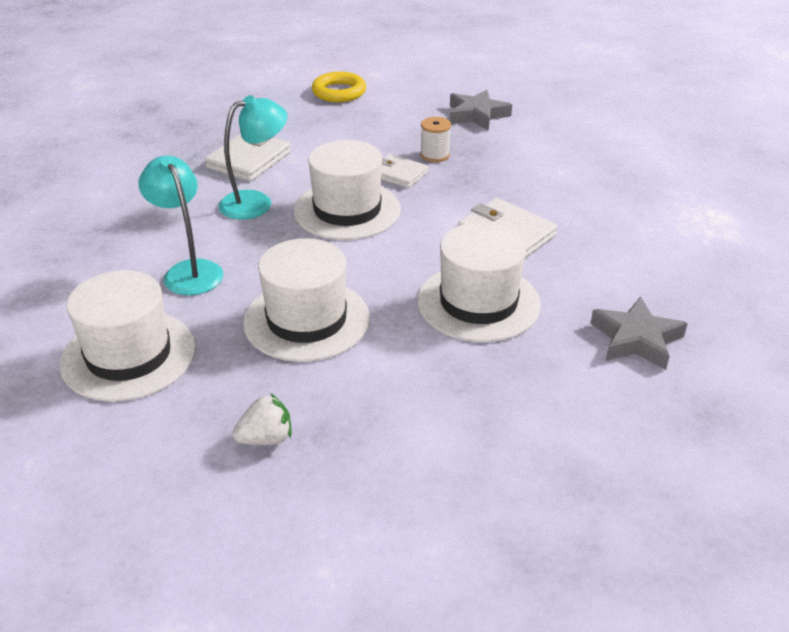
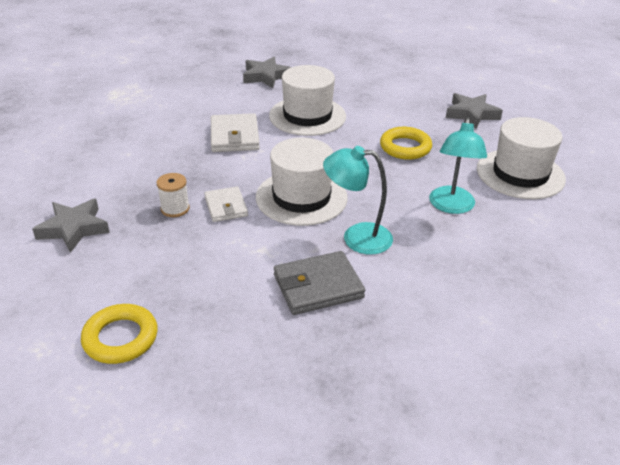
camera: 140 degrees left, 0 degrees up
(249, 160) = (318, 286): white wallet -> grey wallet
(266, 438) = (471, 114): white strawberry -> grey star
(306, 320) = (405, 147): white hat -> yellow ring

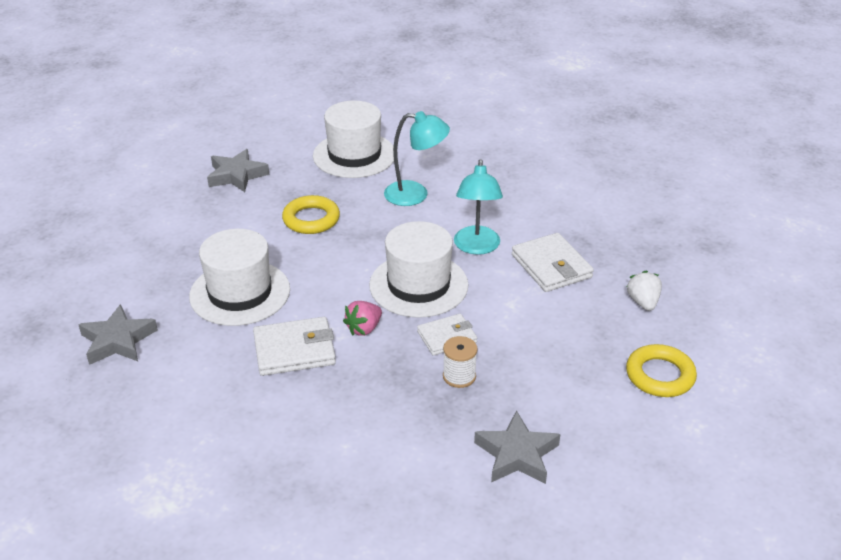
camera: 95 degrees left, 0 degrees up
(240, 351) = (643, 302): none -> white strawberry
(250, 167) = (364, 329): none -> pink strawberry
(318, 286) = (551, 266): grey wallet -> white wallet

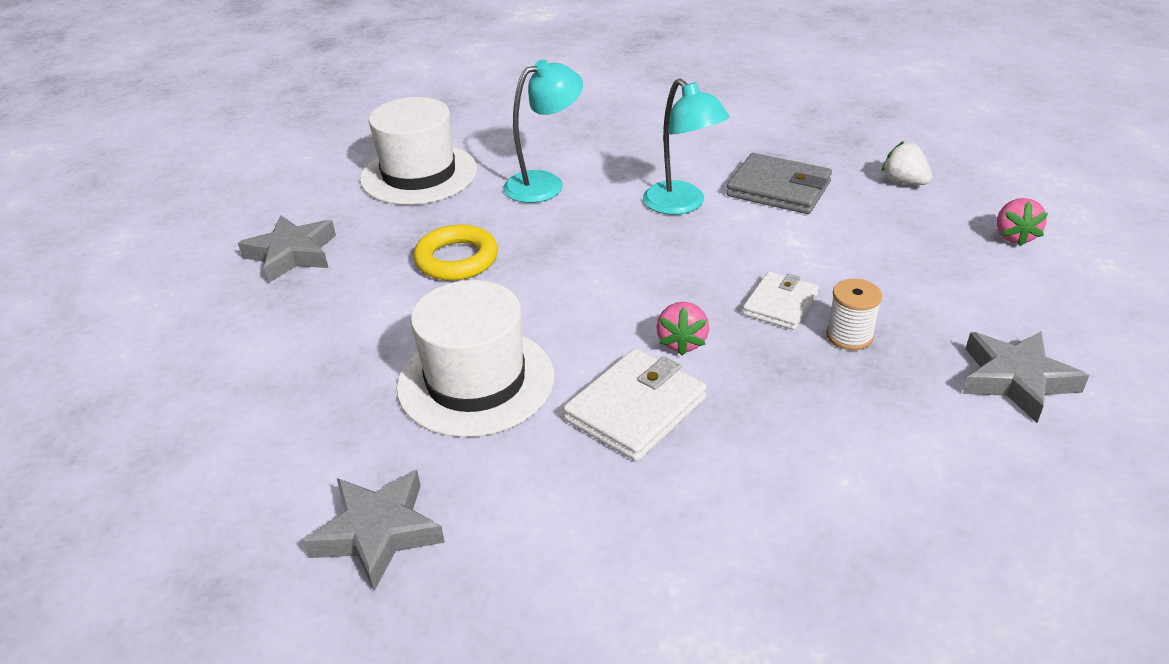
camera: 35 degrees left, 0 degrees up
(418, 285) = (676, 268): white hat -> none
(551, 266) = (778, 189): white wallet -> grey wallet
(660, 375) = (1014, 236): yellow ring -> pink strawberry

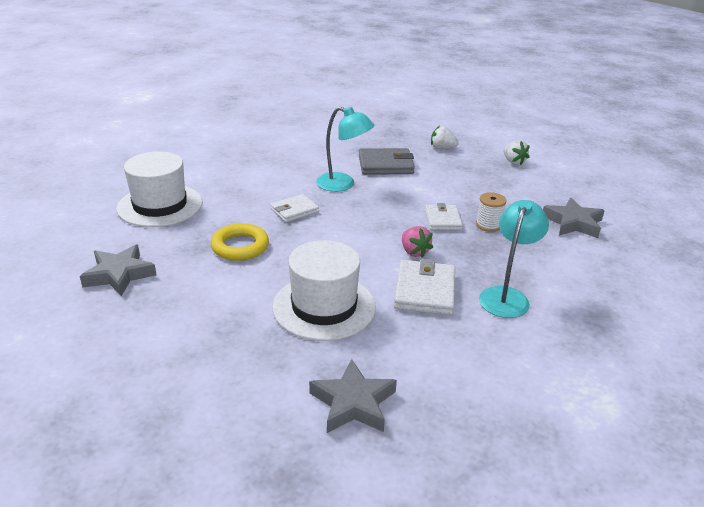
camera: 35 degrees left, 5 degrees down
(545, 183) = (251, 192): turquoise lamp -> turquoise lamp (506, 296)
(574, 227) = (294, 210): none -> white wallet
(1014, 236) = (513, 162): pink strawberry -> white strawberry

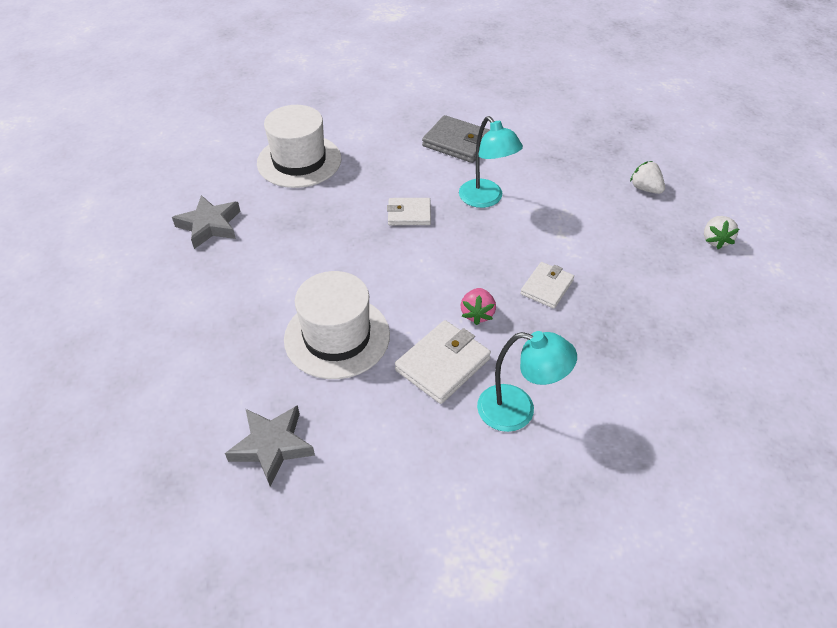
camera: 35 degrees right, 15 degrees up
(240, 246) = (325, 237): yellow ring -> none
(385, 165) = (556, 190): grey wallet -> grey wallet (458, 143)
(488, 225) = (591, 315): white spool -> none
(506, 296) = (518, 410): turquoise lamp -> turquoise lamp turned 45 degrees clockwise
(573, 223) = (697, 356): grey star -> none

